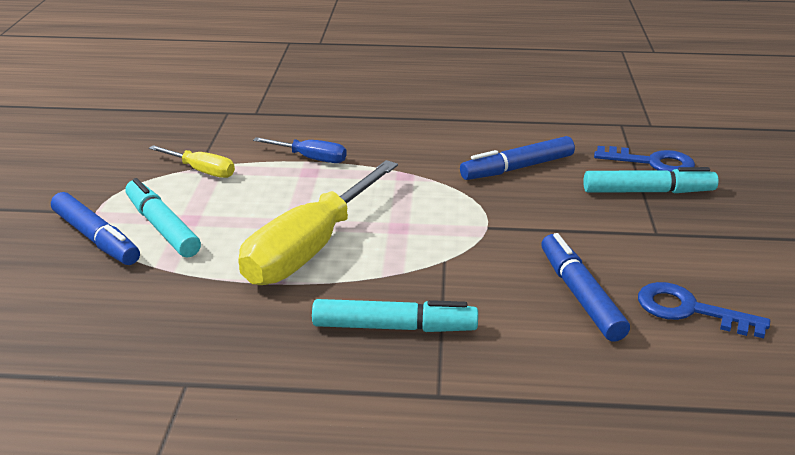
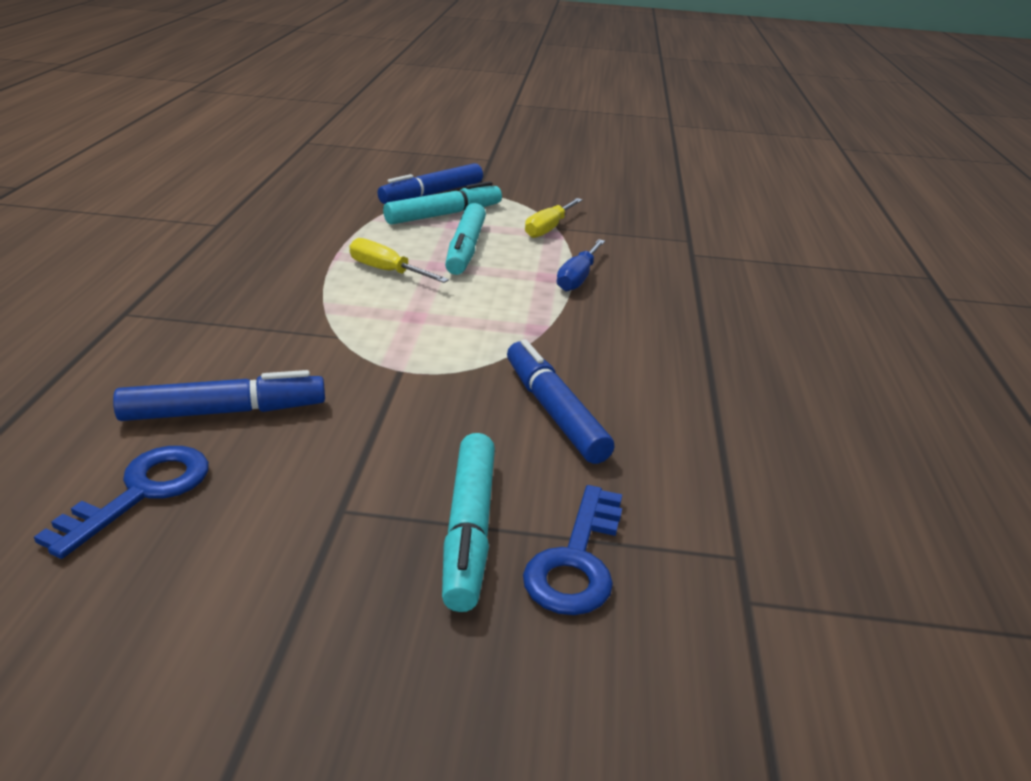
camera: 90 degrees right, 0 degrees up
(311, 248) = (387, 271): yellow screwdriver -> yellow screwdriver, size x0.48
(394, 327) = (234, 301): turquoise marker -> turquoise marker (465, 249)

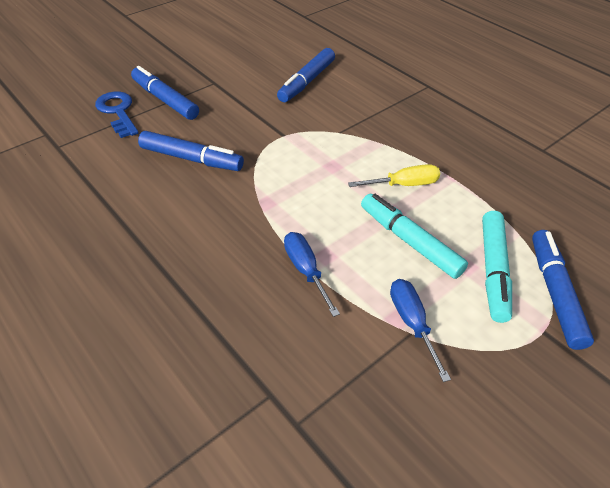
camera: 135 degrees right, 15 degrees up
(141, 493) = (276, 54): blue key -> none
(469, 530) = (165, 100): turquoise marker -> blue marker
(549, 228) = (412, 323): yellow screwdriver -> blue screwdriver

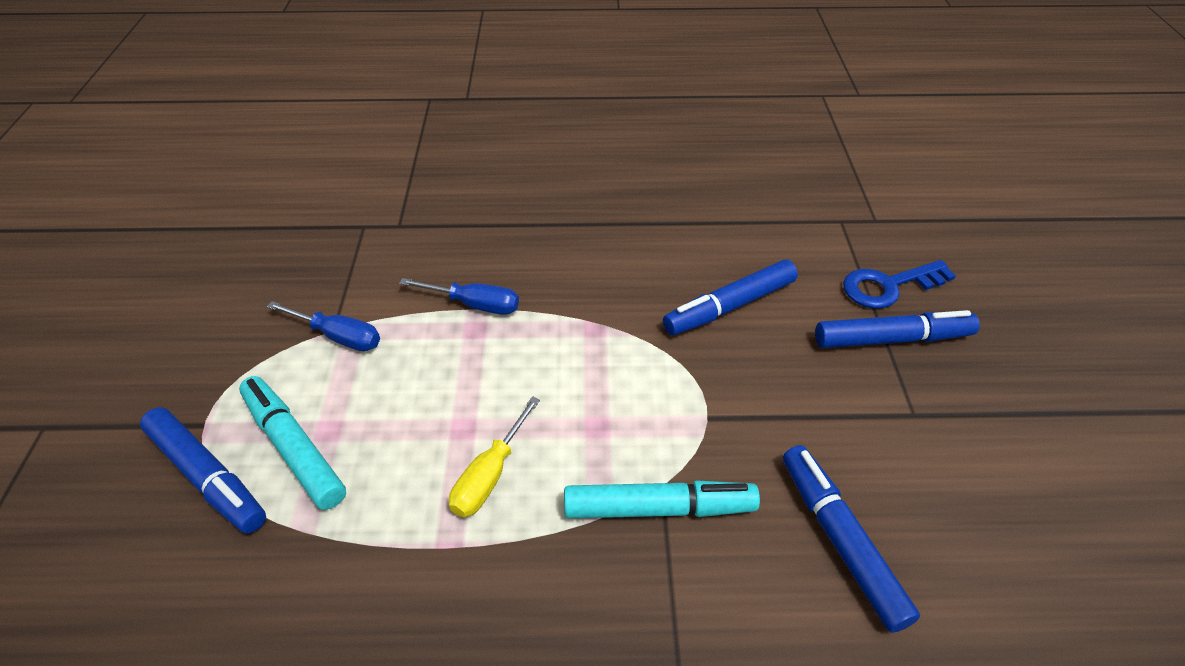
camera: 130 degrees right, 0 degrees up
(118, 112) = (888, 286): blue key -> blue key turned 150 degrees clockwise
(409, 241) = (411, 407): turquoise marker -> turquoise marker (659, 508)

